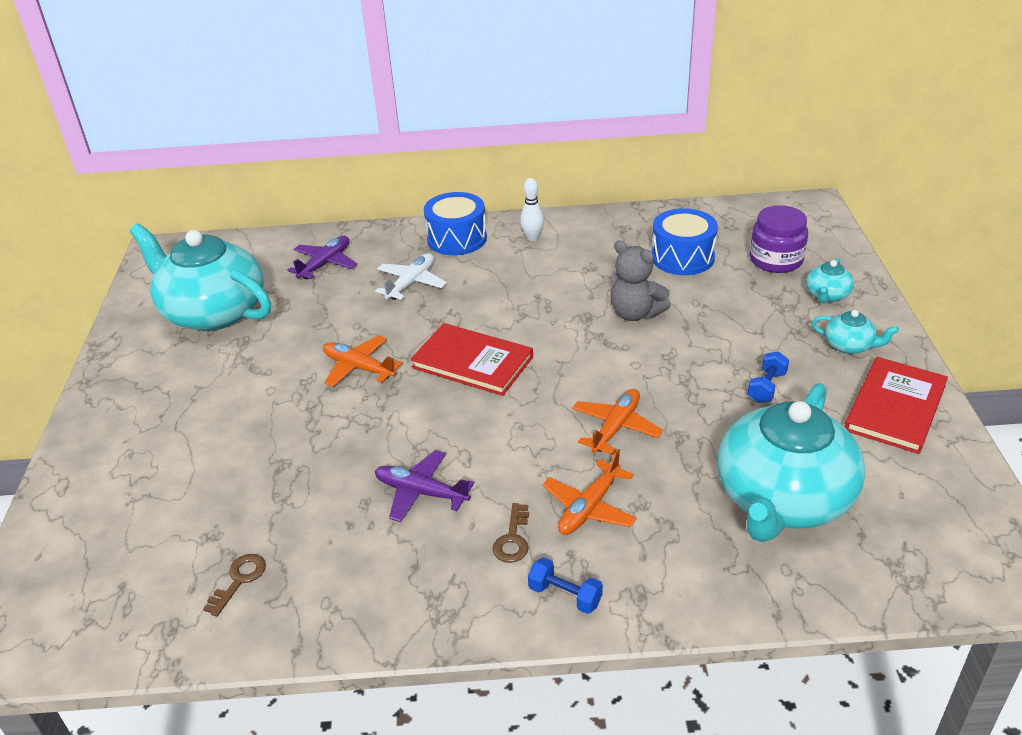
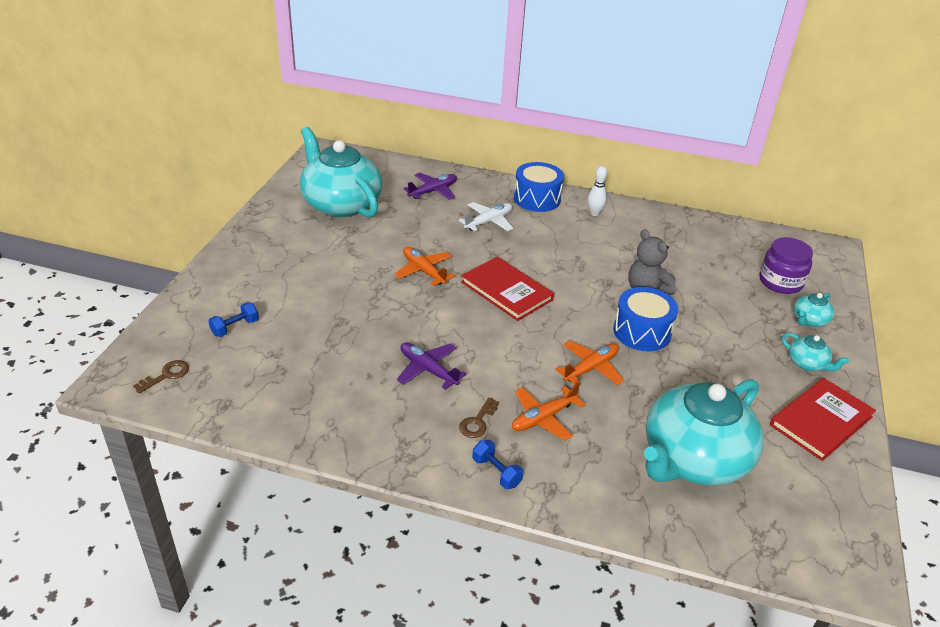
camera: 15 degrees right, 0 degrees up
(239, 580) = (280, 388): brown key -> brown key (166, 375)
(682, 257) = (705, 259): blue drum -> blue drum (642, 332)
(766, 387) = (723, 374): blue dumbbell -> blue dumbbell (235, 327)

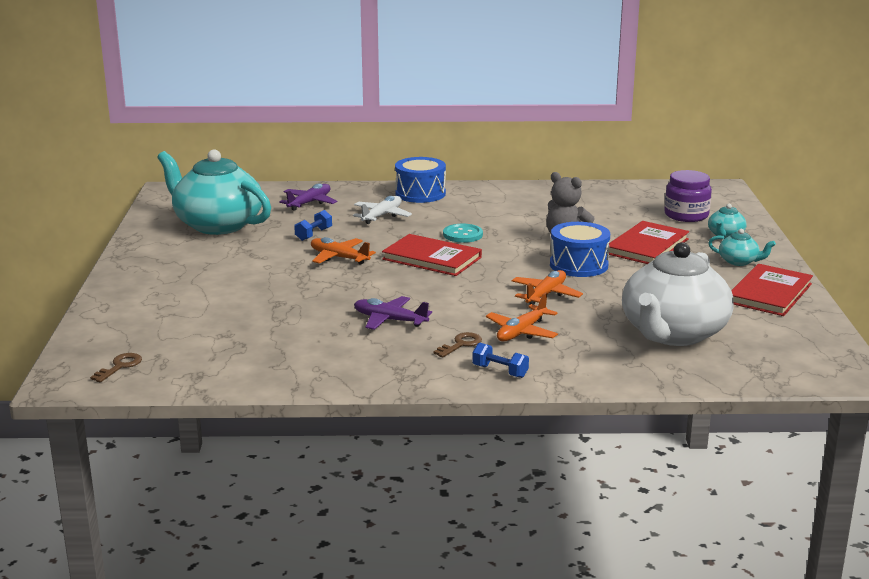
camera: 15 degrees left, 15 degrees down
(235, 327) = (168, 324): blue dumbbell -> blue dumbbell (313, 234)
(477, 422) = (461, 344): brown key -> brown key turned 150 degrees counterclockwise
(550, 264) = (462, 235): none -> turquoise button
(594, 213) = (484, 196): white bowling pin -> none
(693, 459) = (673, 333): turquoise teapot -> white teapot
(721, 320) = (647, 246): none -> red book

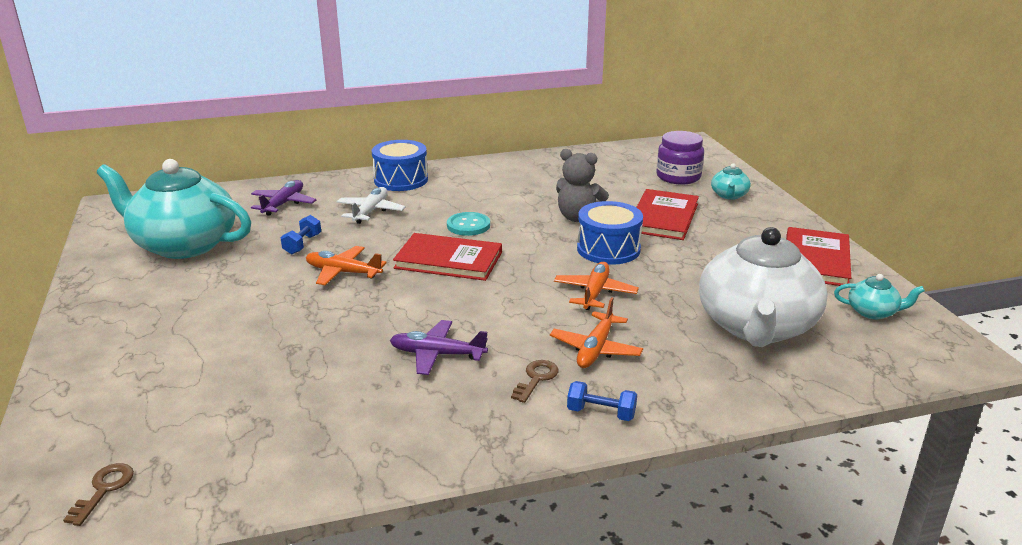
camera: 15 degrees left, 5 degrees up
(739, 261) = (761, 225): turquoise teapot -> turquoise teapot (873, 312)

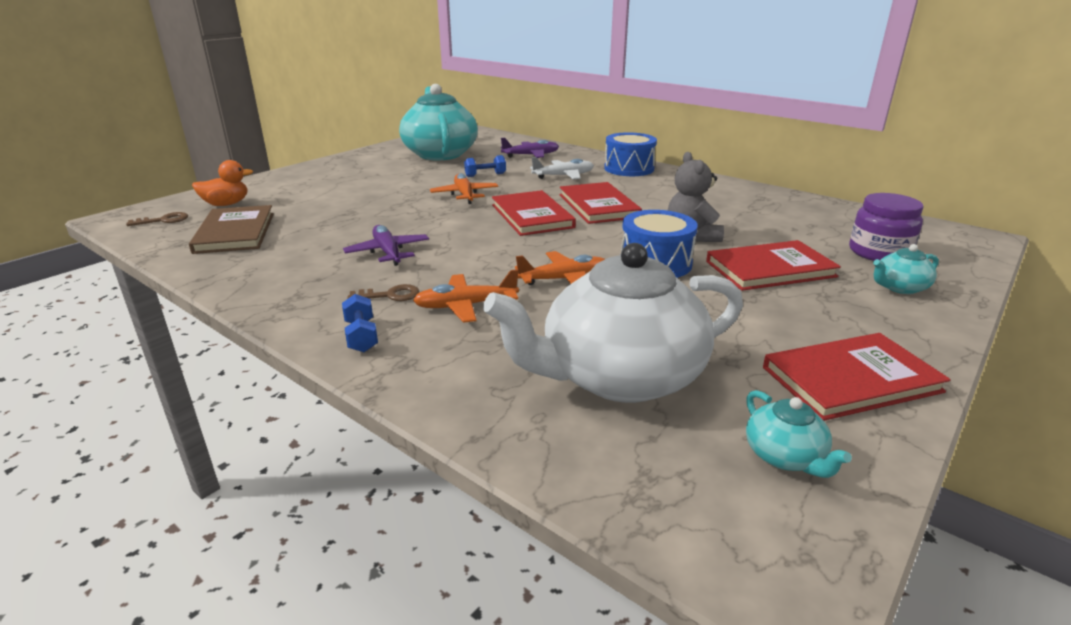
camera: 55 degrees right, 0 degrees up
(120, 427) = (226, 204): none -> orange duck
(242, 437) = (235, 232): none -> brown book
(468, 225) = (598, 206): turquoise button -> red book

